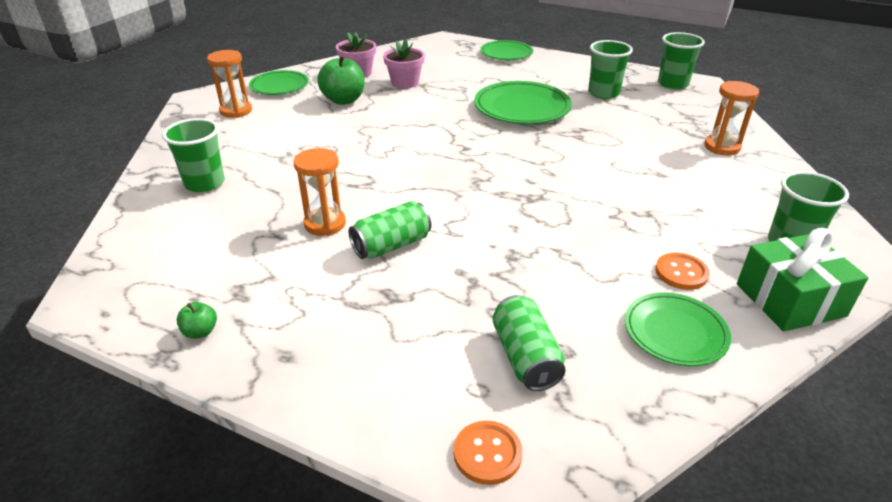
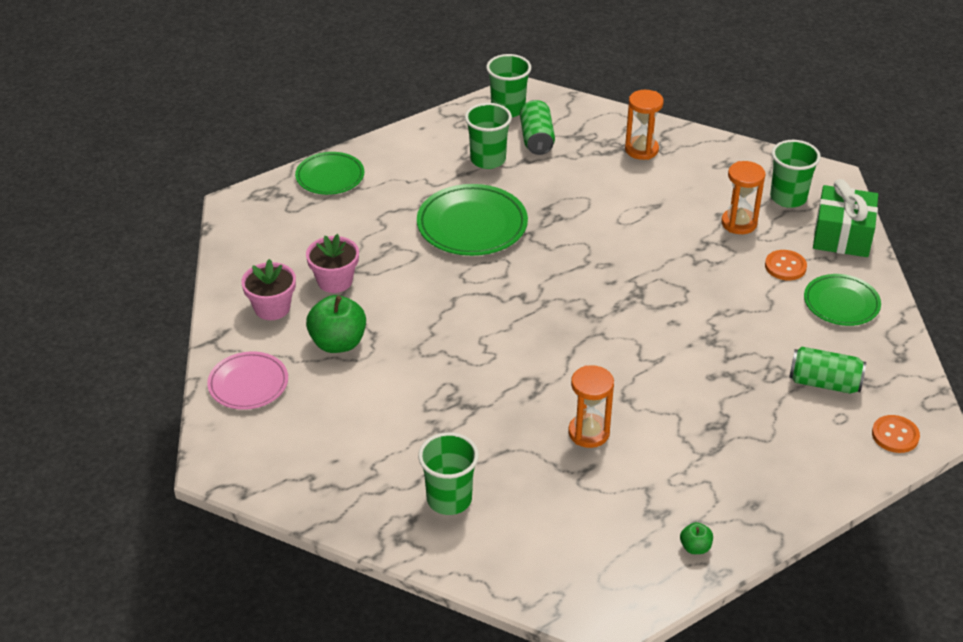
camera: 60 degrees left, 5 degrees up
(236, 111) = (288, 438): orange hourglass -> orange hourglass (739, 223)
(279, 86) = (248, 384): green plate -> pink plate
(391, 245) = (650, 402): green can -> green can (537, 139)

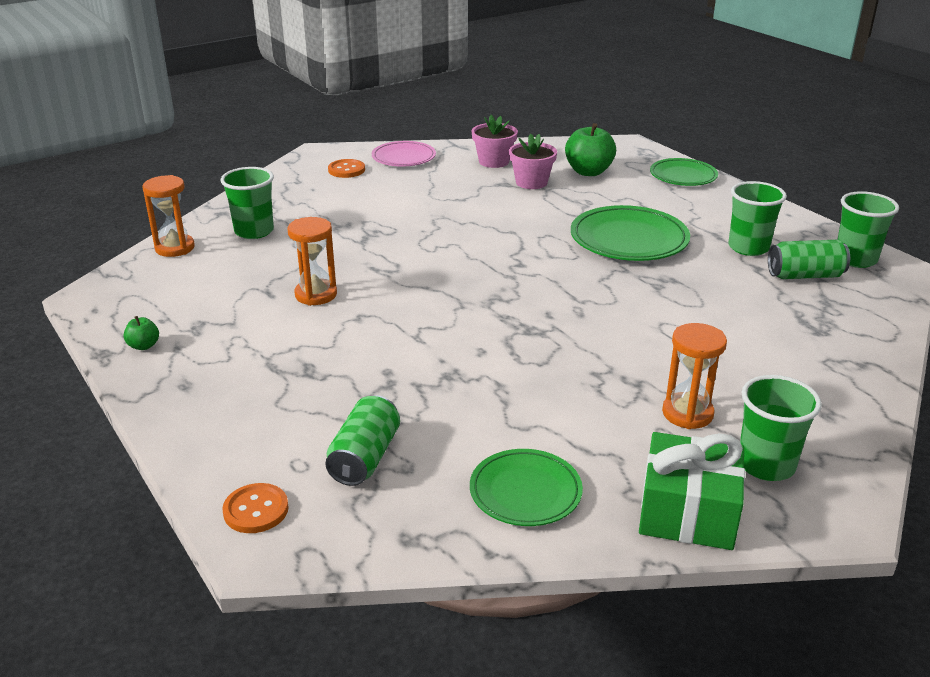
camera: 90 degrees right, 10 degrees down
(338, 343) = (450, 186): green apple -> green apple (588, 172)
(641, 150) = (822, 345): orange hourglass -> orange hourglass (175, 248)
(785, 266) = (600, 447): orange button -> orange button (346, 170)

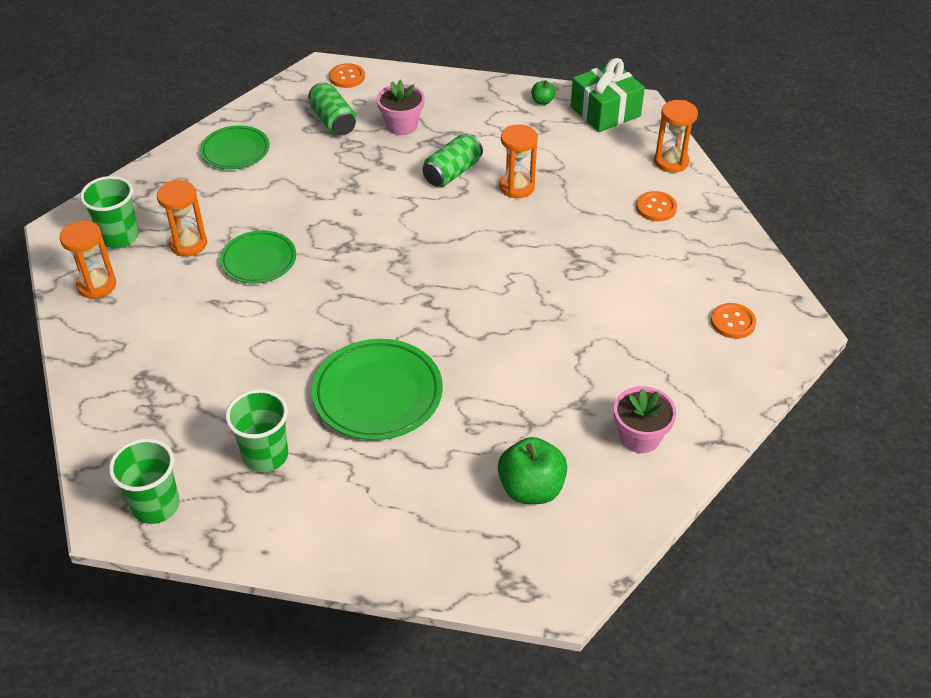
camera: 135 degrees right, 15 degrees up
(254, 231) = (656, 208): green cup -> orange button
(403, 158) = (723, 379): pink plate -> none
(531, 182) = (558, 424): pink flower pot -> pink flower pot (402, 125)
(683, 176) = (431, 556): green plate -> green plate (259, 260)
(687, 512) = (145, 187): green gift -> green gift (605, 111)
(805, 275) = (190, 444): green can -> green can (452, 172)
(825, 426) = (97, 285): none -> orange hourglass

